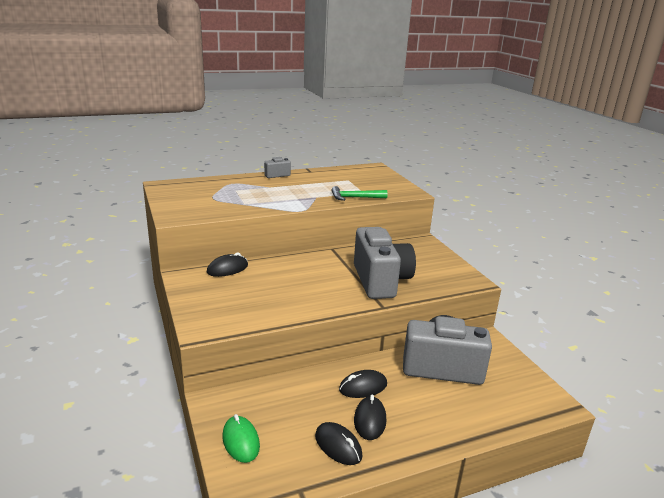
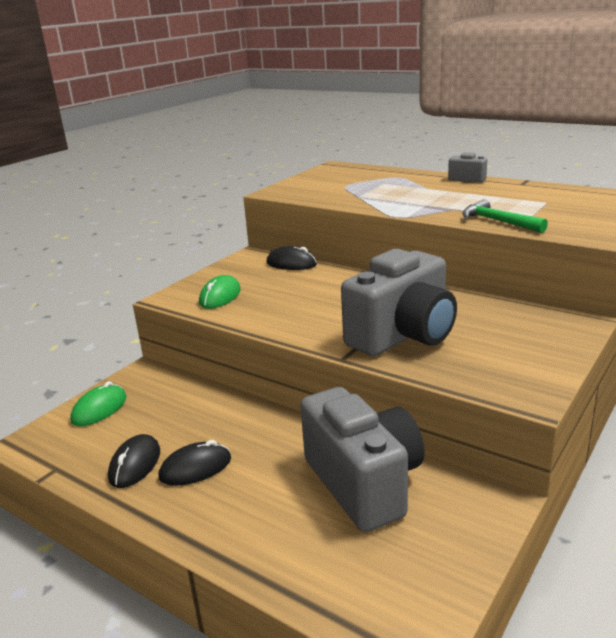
camera: 60 degrees right, 0 degrees up
(235, 311) = (220, 296): none -> green mouse
(363, 387) = (251, 440): black mouse -> none

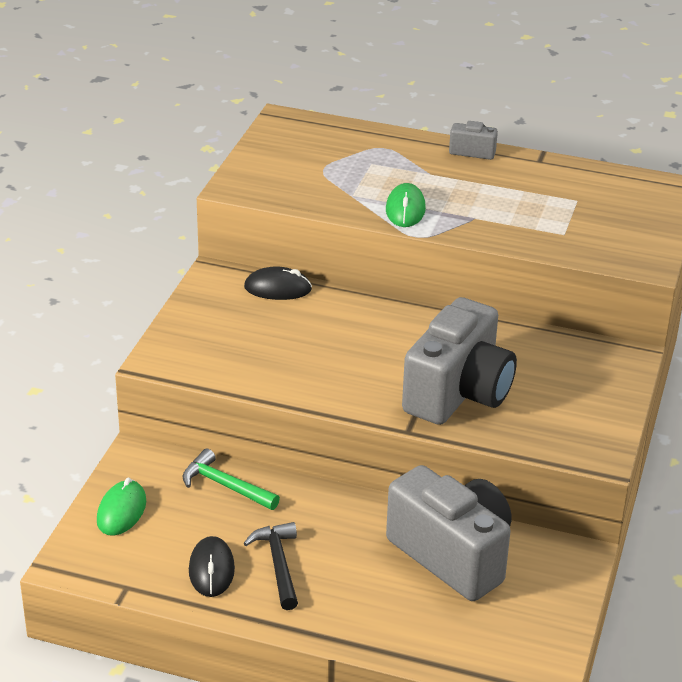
camera: 20 degrees left, 10 degrees up
(195, 468) = (278, 564): black mouse -> black hammer
(220, 296) = (221, 353): green mouse -> green mouse (405, 209)
(498, 221) = (533, 241): green hammer -> green hammer (225, 485)

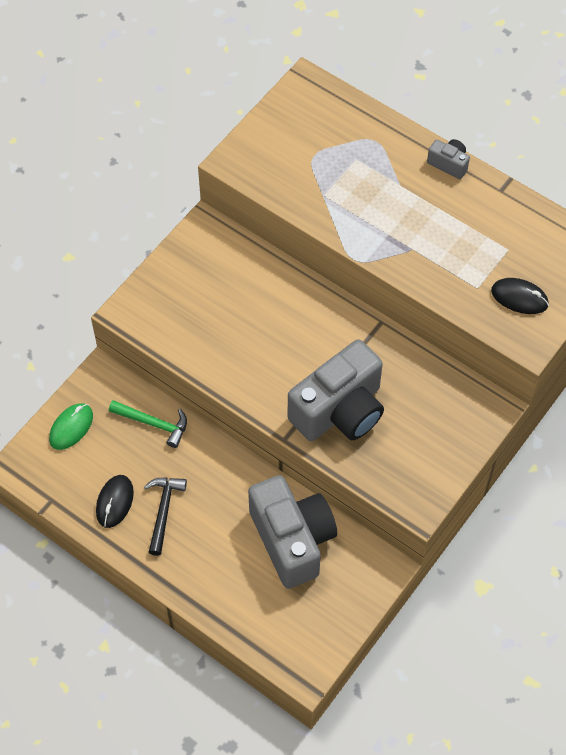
camera: 20 degrees right, 25 degrees up
(225, 485) = (154, 424): green hammer -> green hammer turned 150 degrees clockwise
(277, 288) = (247, 256): black mouse -> black mouse (519, 298)
(405, 209) = (359, 225): green mouse -> none

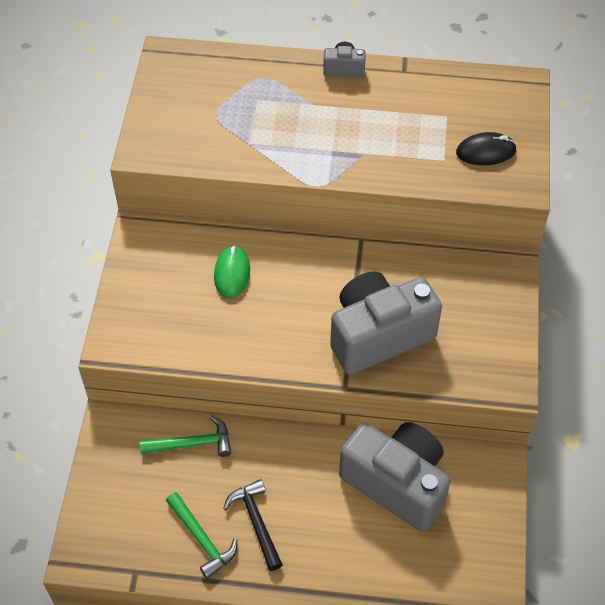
camera: 30 degrees left, 5 degrees down
(71, 427) = (111, 489): green mouse -> green mouse (232, 273)
(115, 502) = (202, 539): black mouse -> green hammer
(340, 411) = (378, 335): grey camera -> grey camera turned 135 degrees counterclockwise

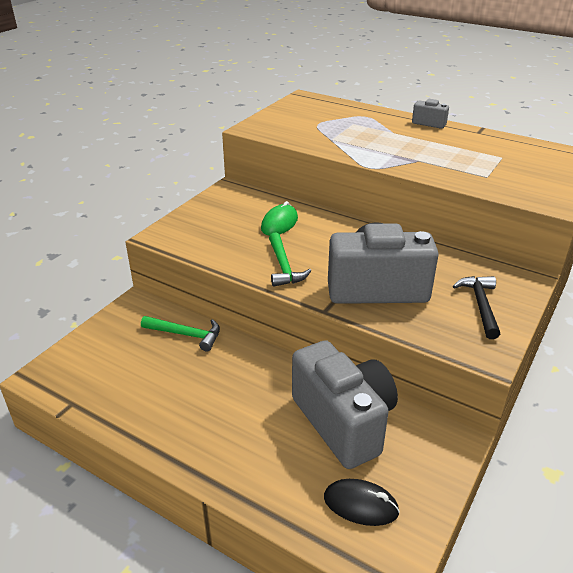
camera: 25 degrees right, 20 degrees down
(202, 539) = (143, 400): green hammer -> green hammer (283, 267)
(256, 522) = (197, 405): black hammer -> black hammer (480, 305)
(485, 152) = (528, 180): black mouse -> black mouse (360, 505)

